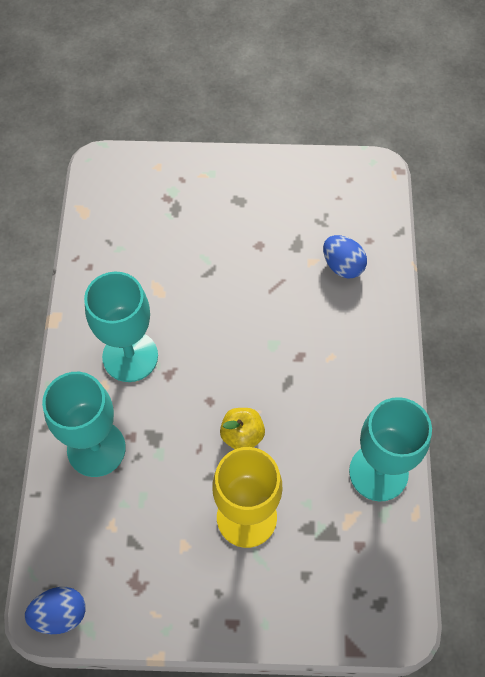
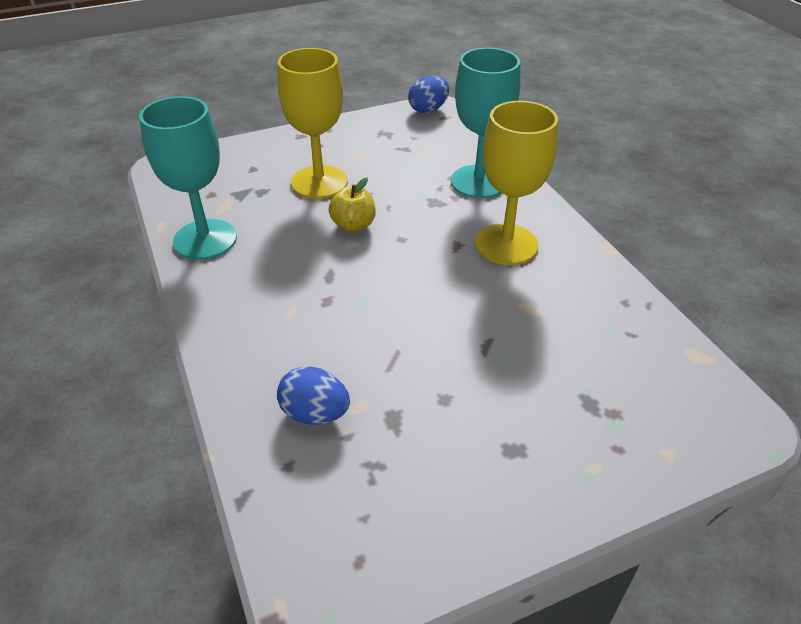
camera: 155 degrees right, 20 degrees down
(130, 356) = (506, 244): turquoise goblet -> yellow goblet

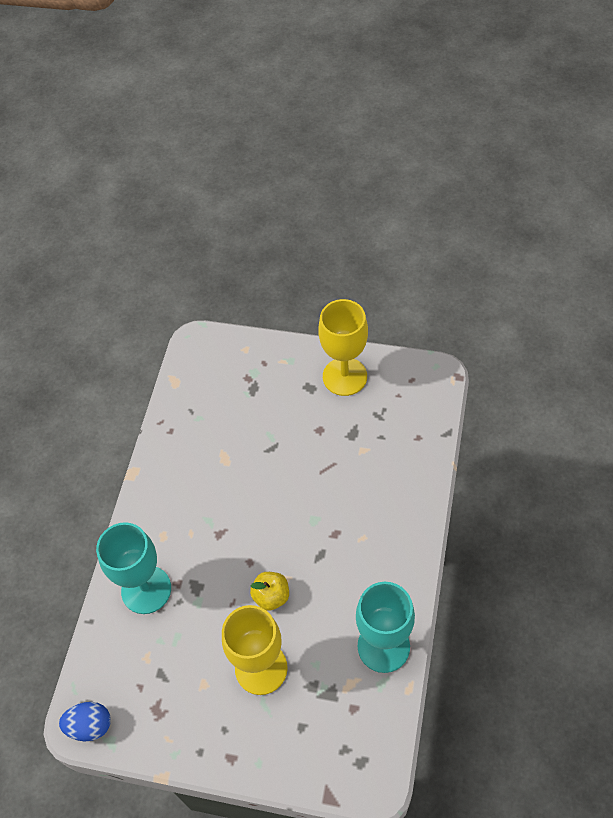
camera: 140 degrees left, 15 degrees up
(315, 413) = (389, 457): blue egg -> none
(506, 244) = (189, 514): yellow goblet -> yellow goblet (345, 376)

